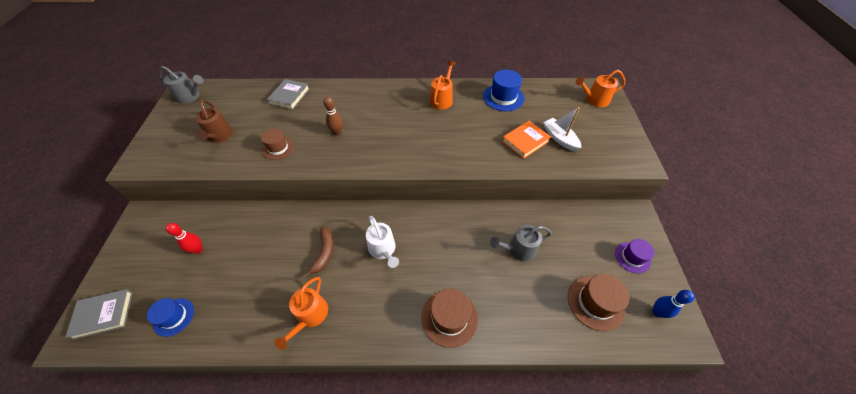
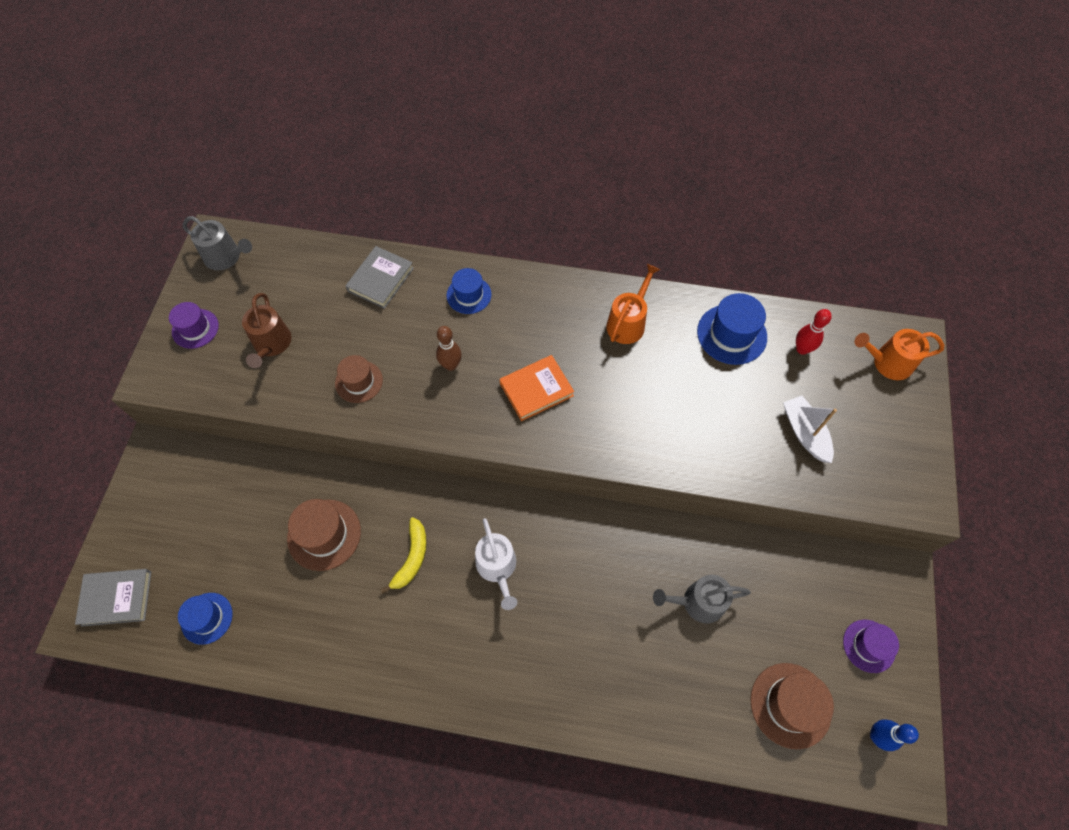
camera: 10 degrees right, 10 degrees up
(168, 134) = (195, 328): none -> purple hat
(198, 249) = (236, 521): red bowling pin -> red bowling pin (802, 349)
(310, 316) = (386, 650): orange watering can -> none
(324, 253) = (412, 557): brown banana -> yellow banana
(344, 97) = (469, 295): none -> blue hat
(449, 317) = (576, 688): brown hat -> brown hat (324, 534)
(525, 141) = (747, 429): orange book -> orange book (536, 390)

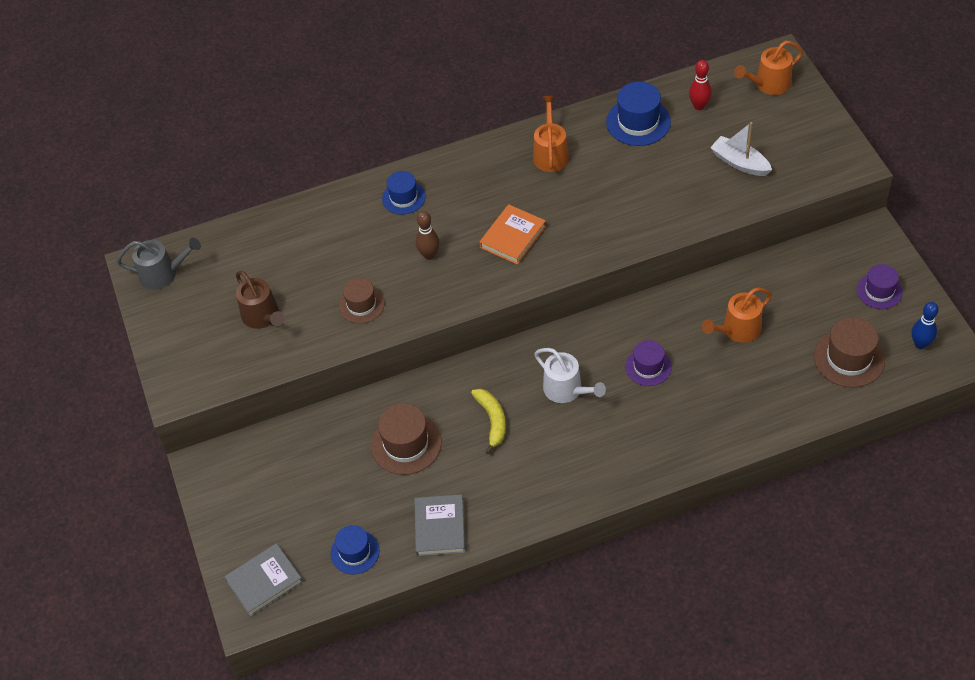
camera: 25 degrees left, 10 degrees down
(195, 328) = (183, 339): purple hat -> purple hat (648, 367)
(380, 279) = (318, 223): grey book -> grey book (440, 527)
(698, 602) = (738, 330): grey watering can -> orange watering can

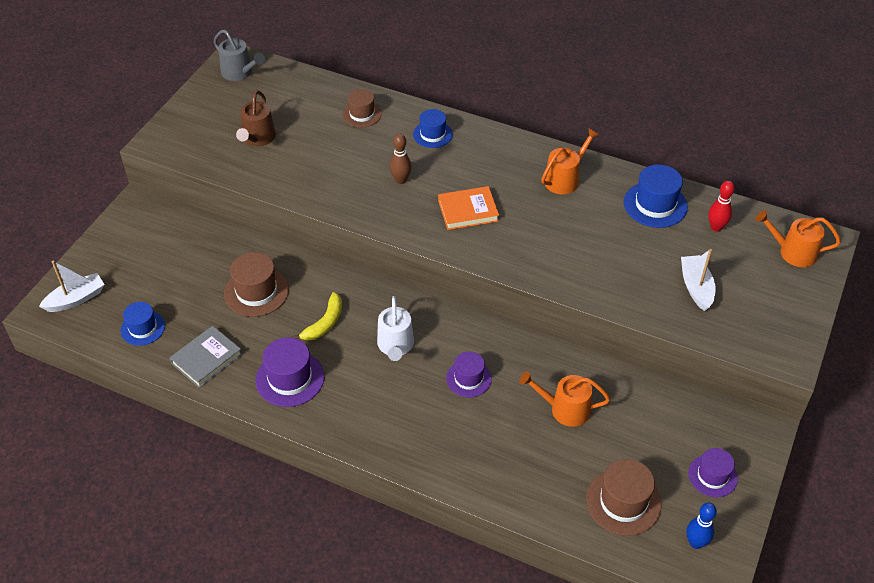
camera: 40 degrees right, 5 degrees down
(264, 581) = (76, 299): grey book -> white boat
(361, 305) = (320, 177): brown hat -> brown hat (362, 114)
(523, 483) = (290, 378): none -> purple hat

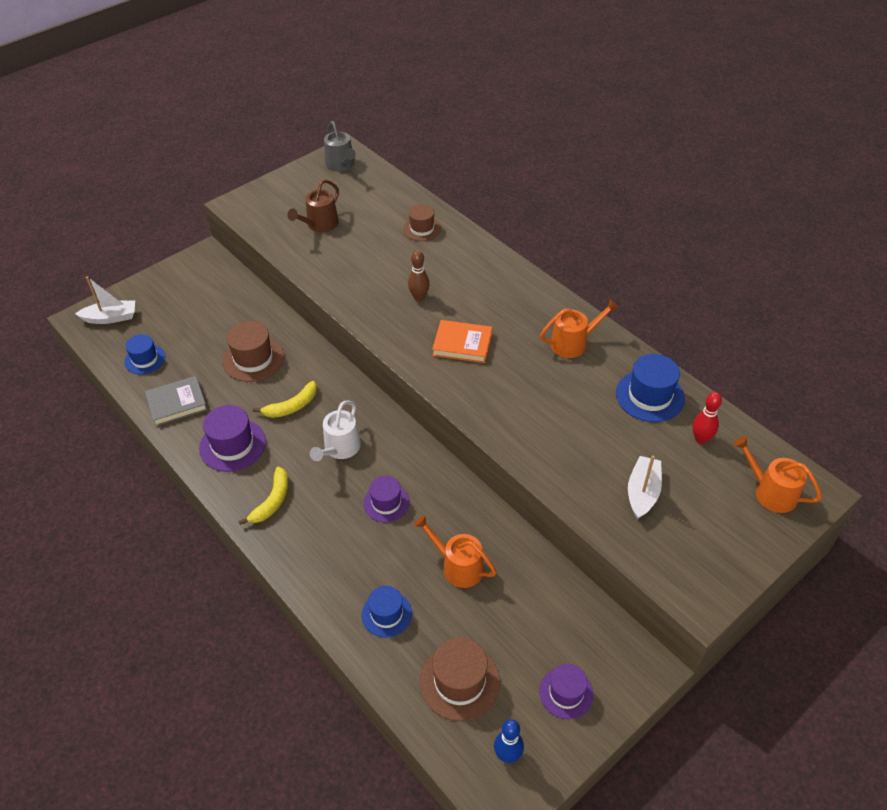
camera: 25 degrees right, 0 degrees up
(362, 415) = (272, 501): none -> yellow banana
(432, 134) = (474, 265): blue hat -> blue hat (386, 614)

